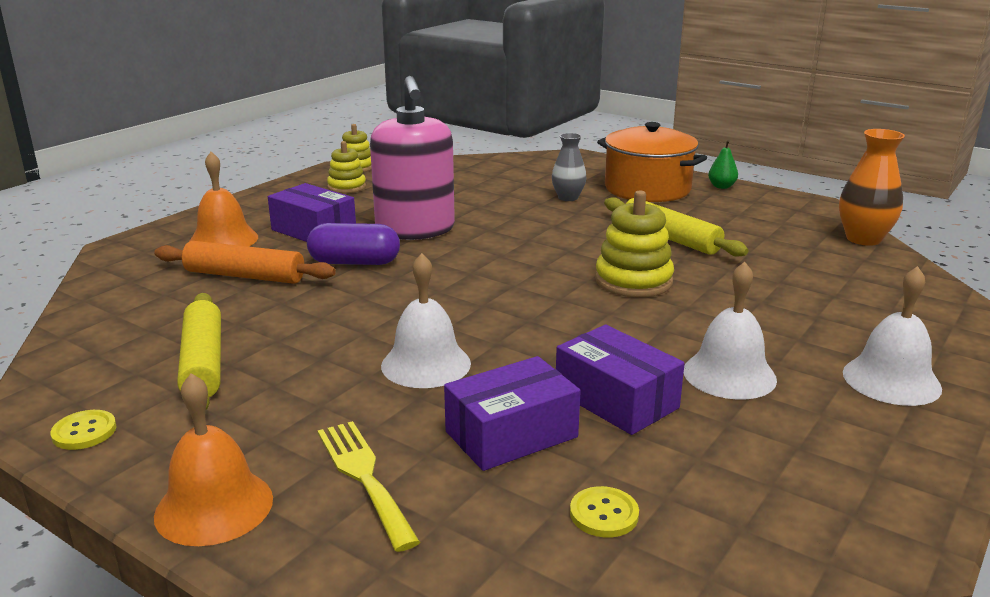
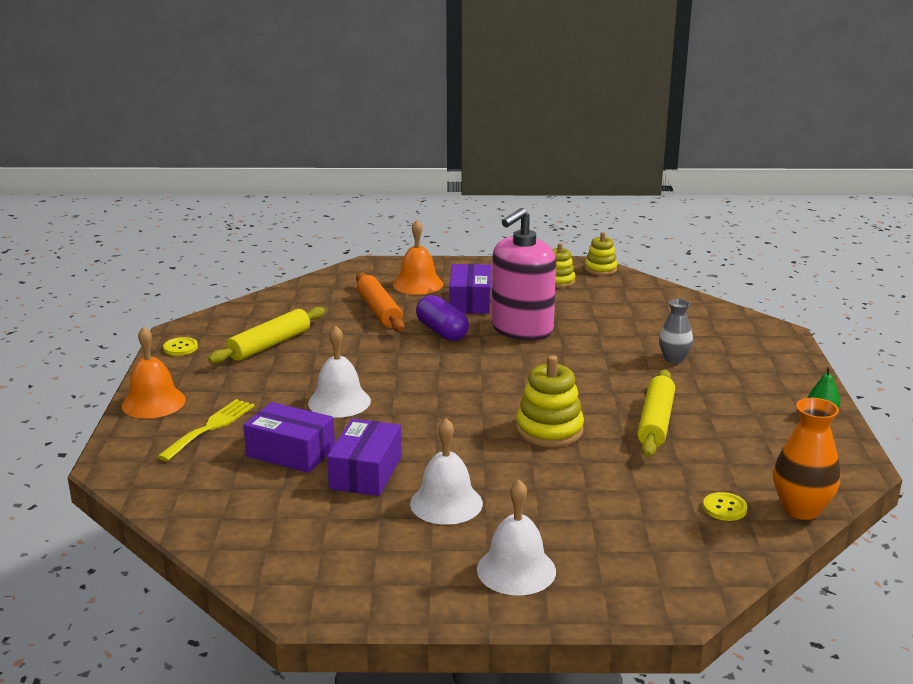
camera: 55 degrees right, 0 degrees up
(604, 514) = (240, 503): yellow button -> yellow button (724, 508)
(647, 189) = (753, 383): orange pot -> none

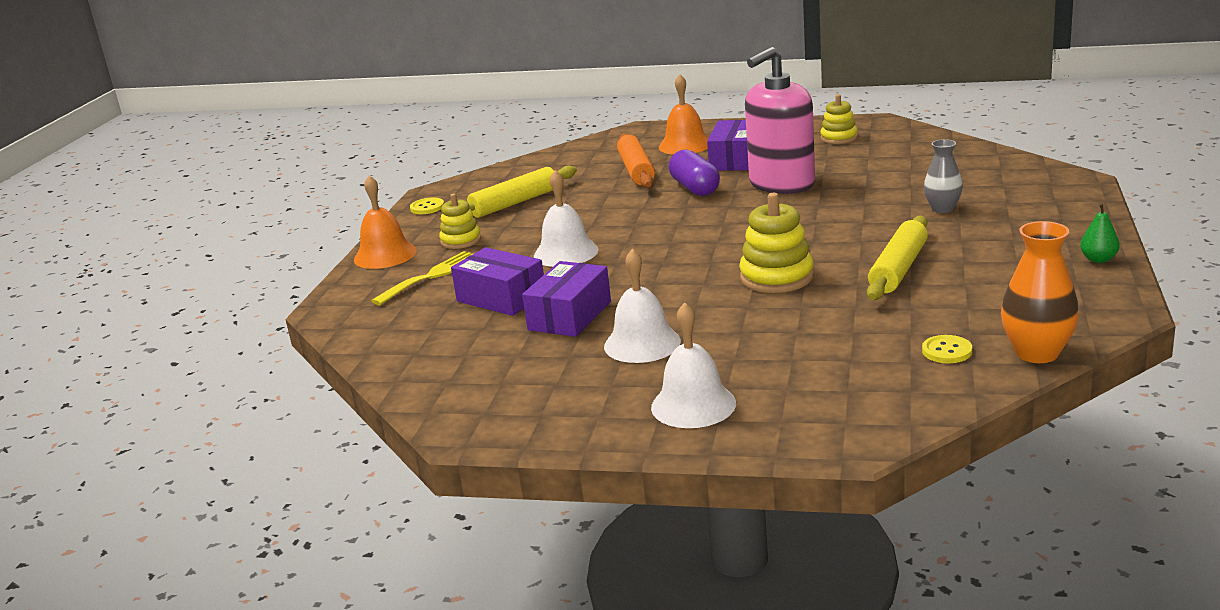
camera: 15 degrees right, 0 degrees up
(600, 269) = (890, 125): yellow stacking toy -> yellow stacking toy (461, 240)

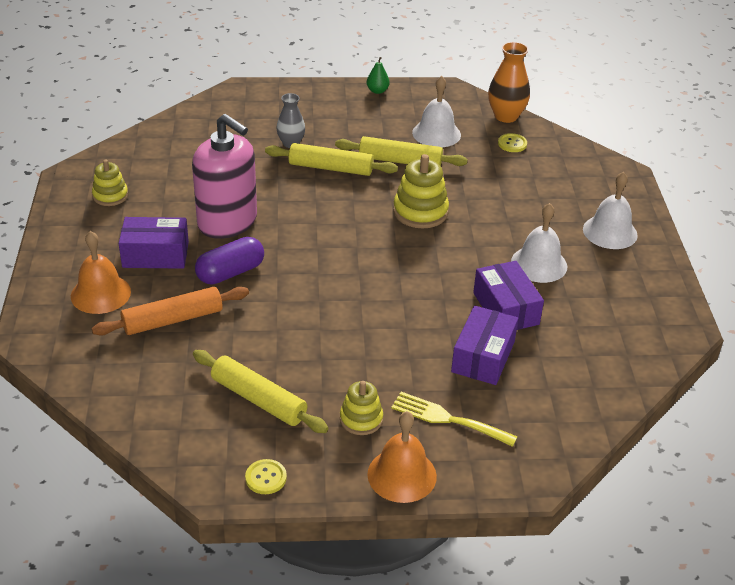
camera: 110 degrees left, 15 degrees up
(566, 253) = (385, 334): white bell -> white bell (436, 133)
(569, 315) = (505, 308): purple box -> purple box turned 60 degrees clockwise
(883, 229) = (330, 168): none -> yellow rolling pin

